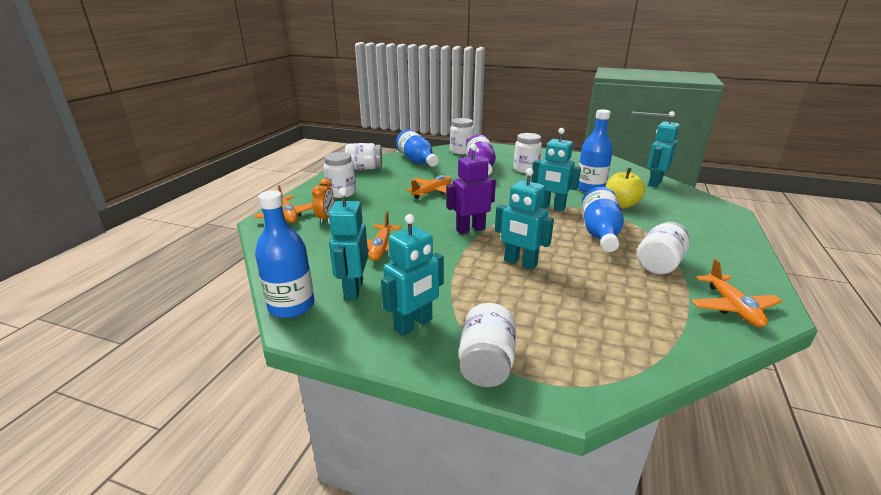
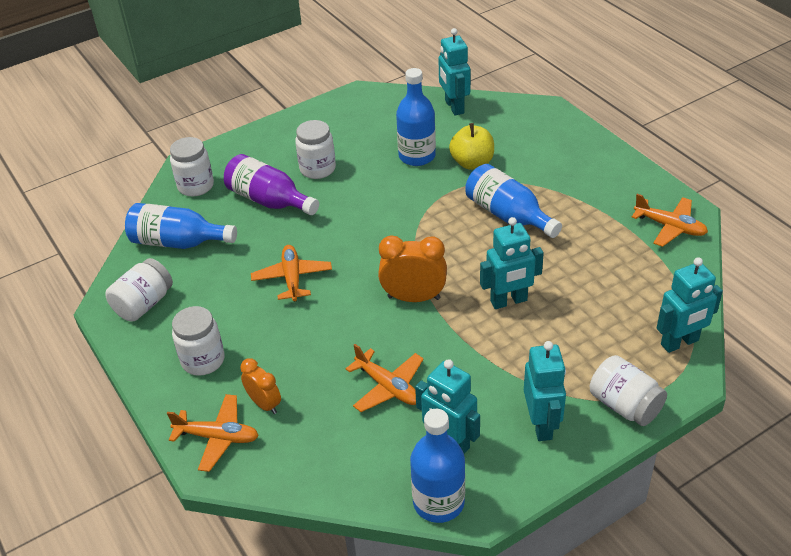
camera: 50 degrees left, 15 degrees up
(470, 229) = (413, 298): purple robot -> orange clock
(551, 207) = (427, 211): turquoise robot -> turquoise robot (680, 343)
(659, 263) = (586, 218): white jar -> none

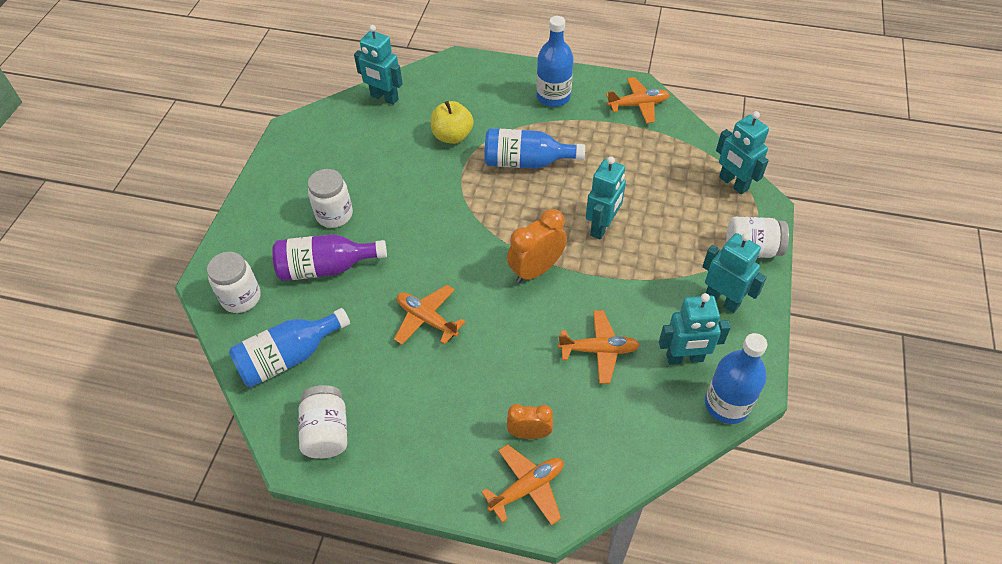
camera: 45 degrees left, 10 degrees up
(203, 360) = (438, 438): white jar -> none
(417, 156) = (403, 155): blue bottle -> blue bottle (553, 97)
(680, 343) = (733, 183): turquoise robot -> turquoise robot turned 120 degrees clockwise

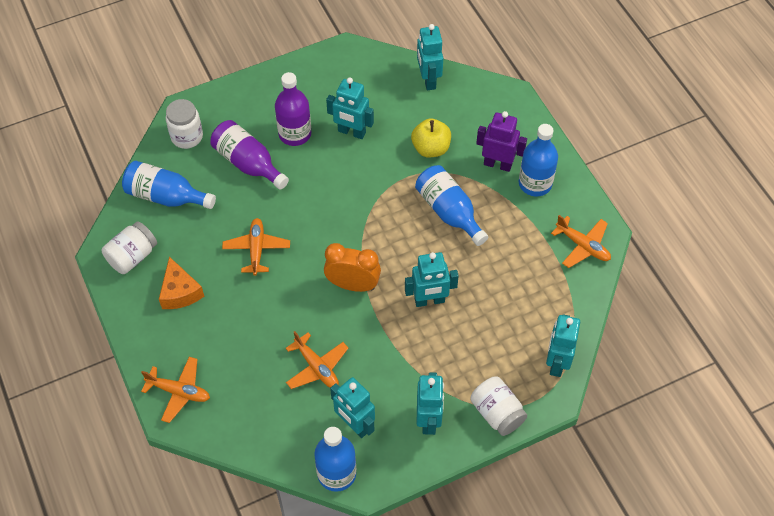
camera: 50 degrees right, 5 degrees up
(334, 215) = (295, 134): white jar -> purple bottle
(378, 175) = (351, 132): none -> turquoise robot
(411, 414) = (180, 292): none -> orange cheese
(512, 106) = (497, 164): none -> purple robot
(529, 433) = (218, 367): orange clock -> none

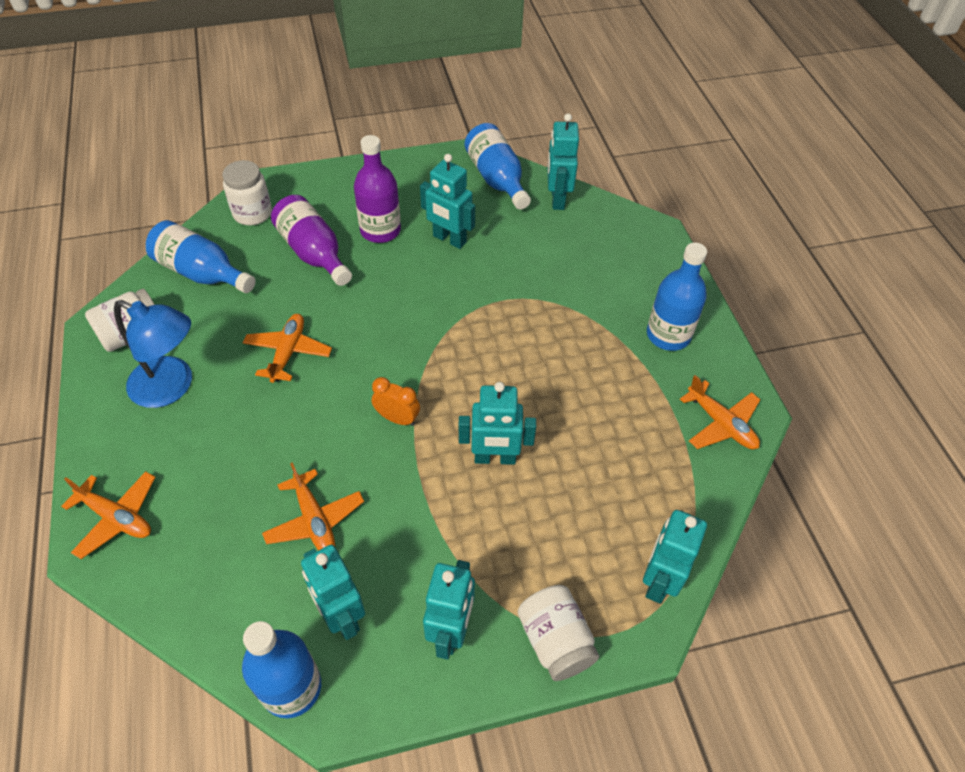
camera: 10 degrees right, 5 degrees down
(180, 292) = (172, 387): orange cheese -> blue lamp
(353, 285) = (397, 418): orange clock -> orange clock, size x0.63
(431, 148) = (542, 273): yellow apple -> none
(449, 211) = (548, 350): blue bottle -> blue bottle (497, 179)
(497, 164) = (623, 304): purple robot -> none

